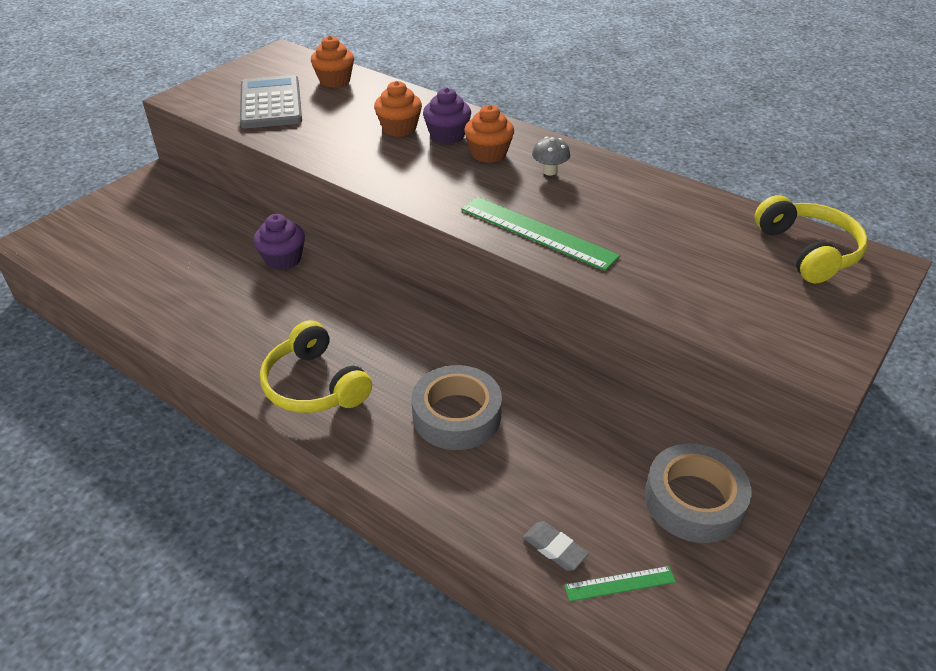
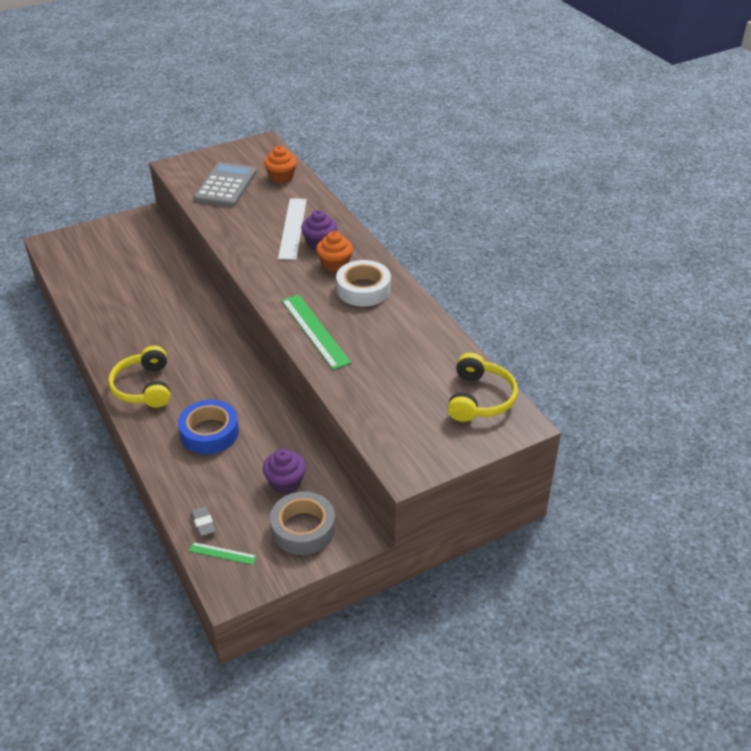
camera: 25 degrees right, 0 degrees up
(283, 259) = (182, 300): purple cupcake -> purple cupcake (285, 482)
(399, 128) = (293, 228): orange cupcake -> white ruler
(457, 415) = (209, 432): grey tape -> blue tape
(549, 171) = (363, 289): grey mushroom -> white tape

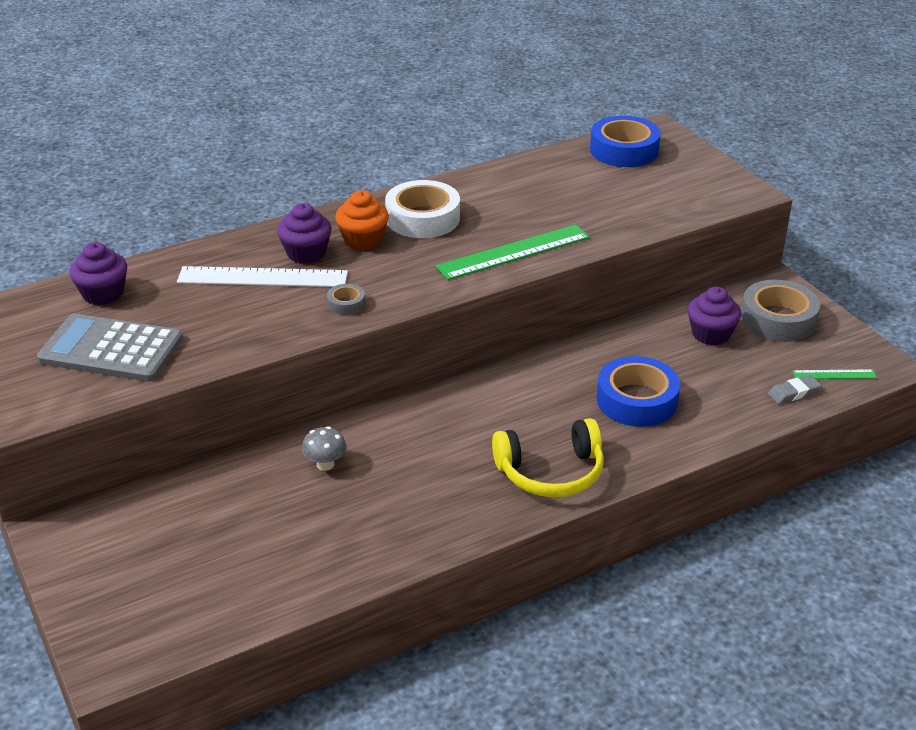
camera: 90 degrees left, 5 degrees down
(173, 297) = (325, 464): none -> grey mushroom
(222, 553) = (834, 374): green ruler -> green ruler turned 75 degrees clockwise
(259, 260) = (346, 303): none -> grey tape
(281, 177) = (103, 294): orange cupcake -> purple cupcake
(479, 398) = (624, 150): yellow headphones -> blue tape

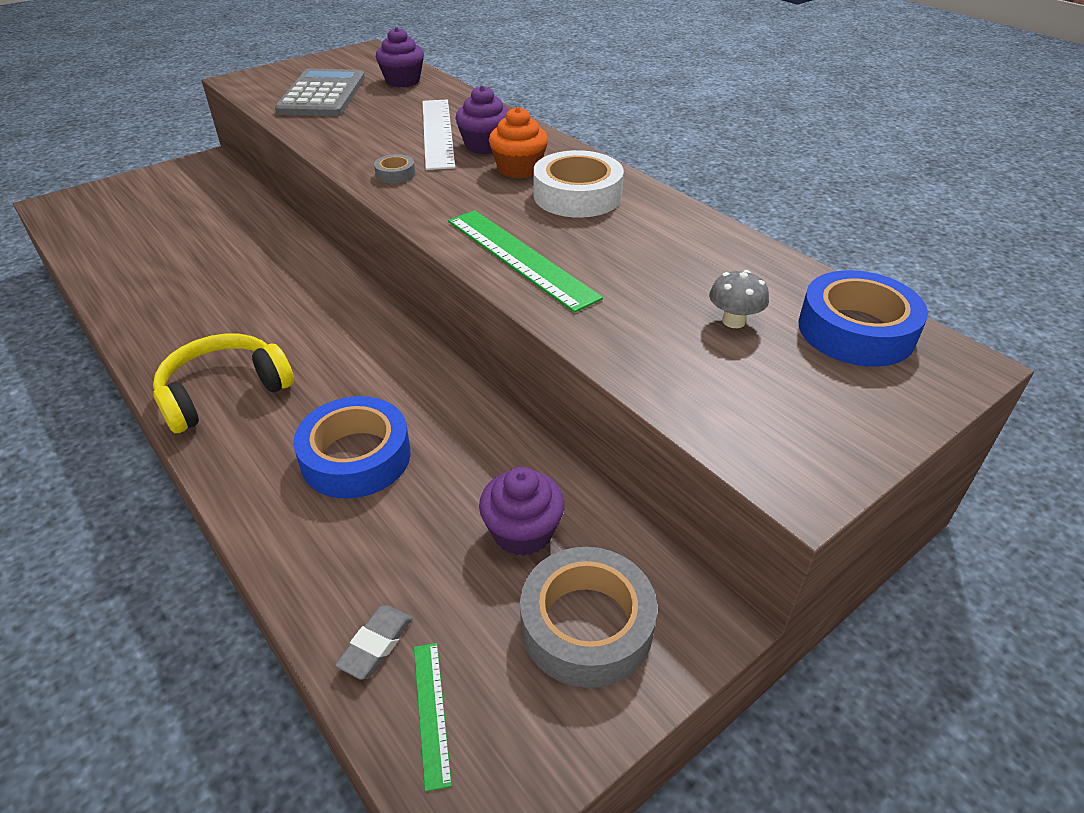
camera: 80 degrees right, 5 degrees up
(325, 464) = (261, 256): grey mushroom -> grey mushroom (733, 321)
(551, 472) = (224, 393): yellow headphones -> yellow headphones turned 75 degrees clockwise
(793, 393) = (376, 644): grey eraser -> grey eraser turned 60 degrees clockwise

